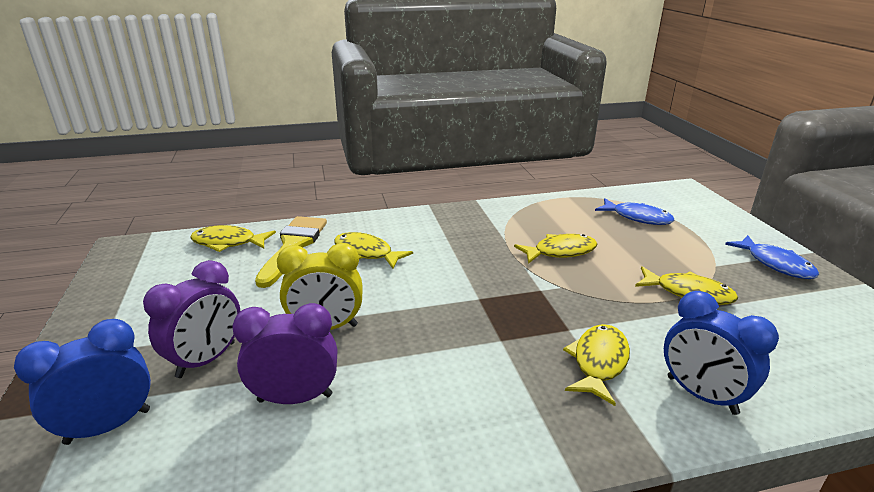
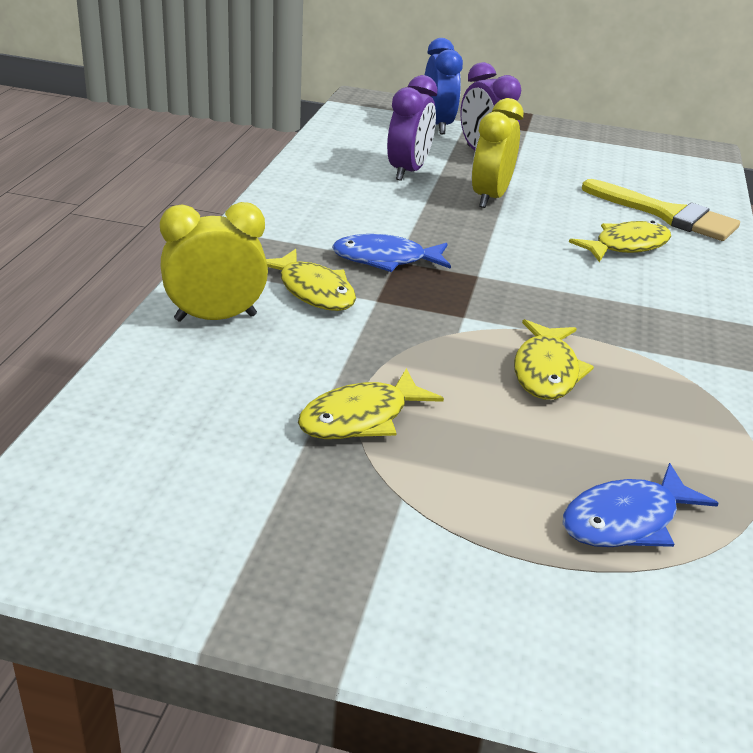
camera: 115 degrees right, 5 degrees up
(228, 243) = (693, 188): yellow fish -> none
(701, 395) = (215, 317): blue clock -> yellow clock
(775, 264) = (348, 576): blue fish -> blue fish (385, 259)

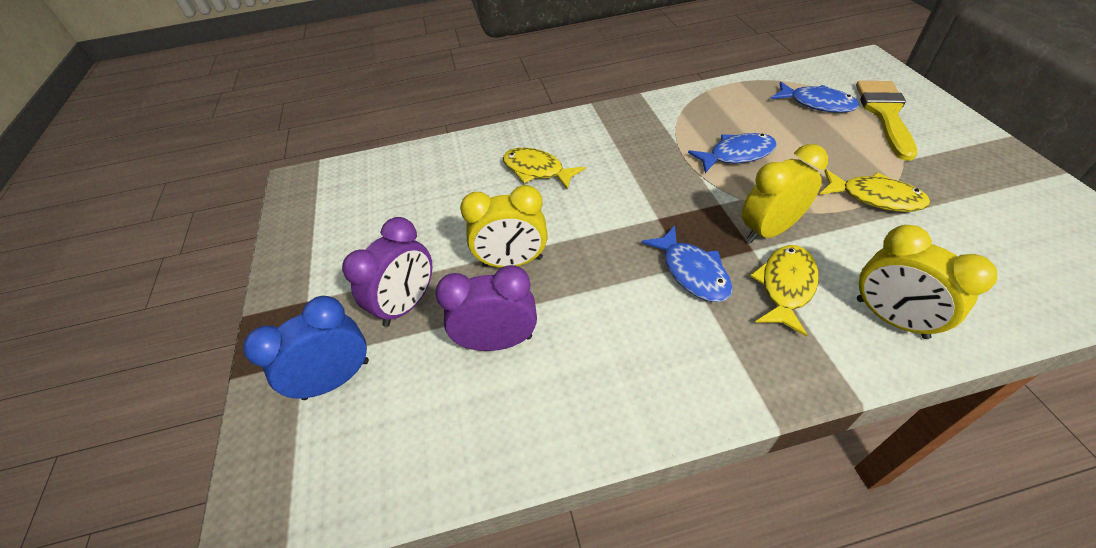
camera: 110 degrees left, 15 degrees up
(391, 321) = (769, 230): none -> yellow clock
(546, 371) = (736, 155): yellow fish -> blue fish
(667, 215) = (462, 167): yellow brush -> yellow brush (885, 114)

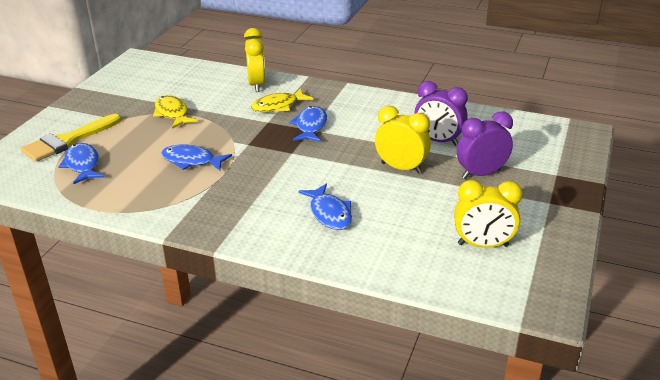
camera: 150 degrees left, 15 degrees down
(336, 379) = (536, 159): blue clock -> none
(537, 170) = (329, 213): yellow fish -> blue fish
(769, 230) = (246, 124): yellow clock -> yellow clock (483, 245)

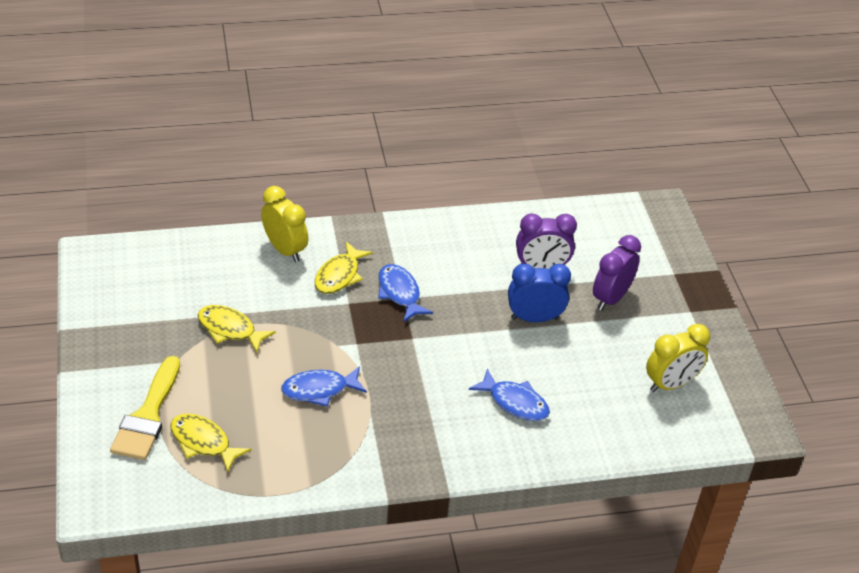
camera: 35 degrees left, 10 degrees up
(82, 165) = (203, 442): blue fish -> yellow fish
(401, 168) = (534, 318): yellow clock -> blue clock

